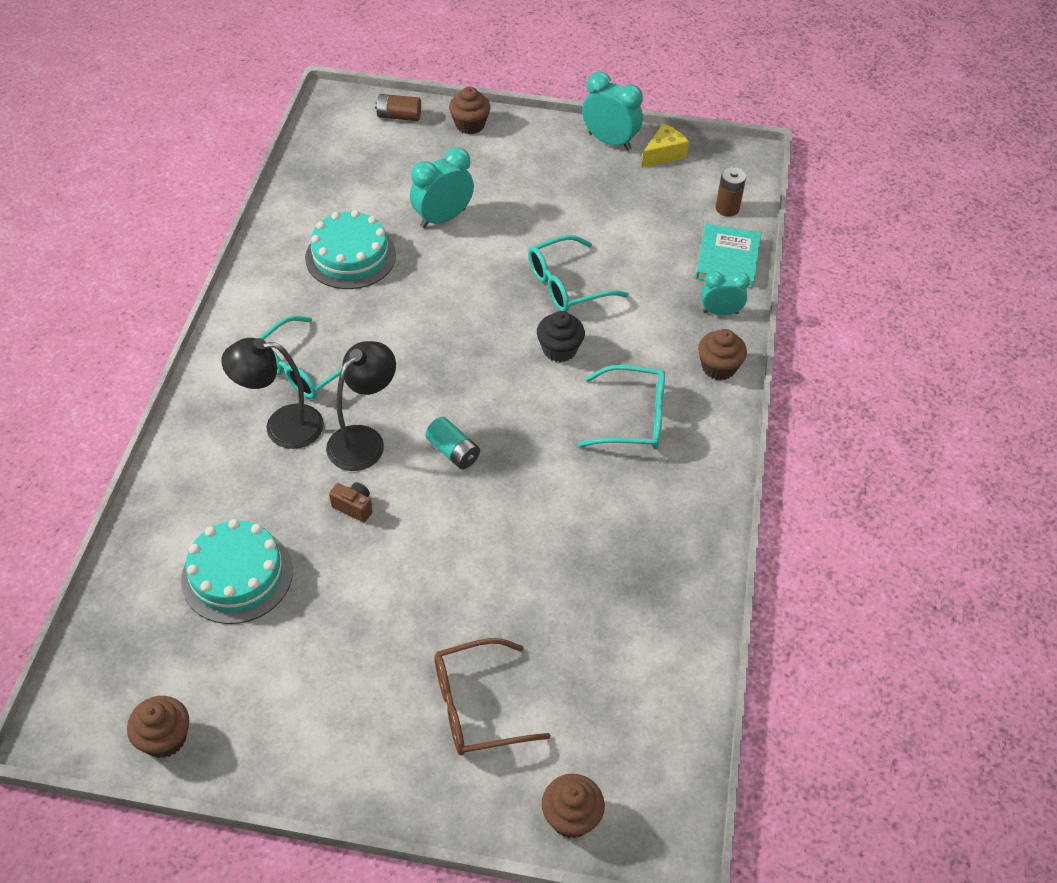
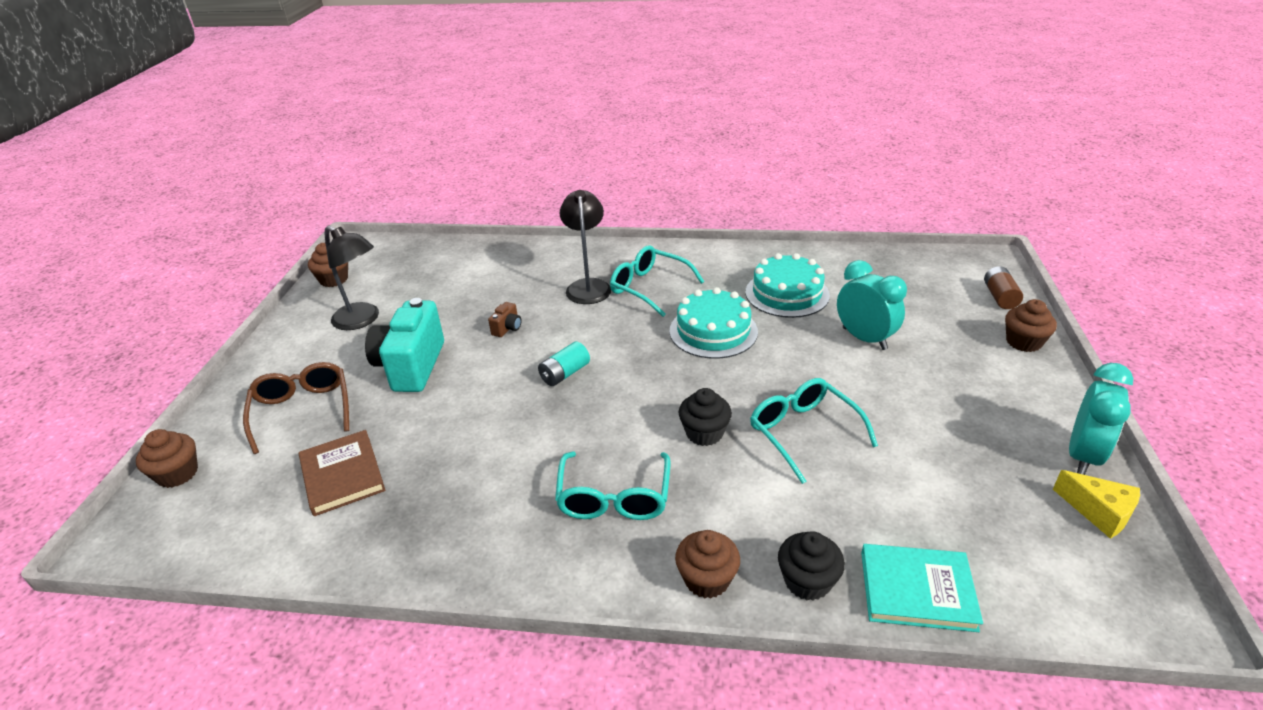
camera: 90 degrees right, 15 degrees down
(237, 575) = (452, 287): turquoise cake -> turquoise cake (713, 331)
(364, 440) = (576, 325): black lamp -> black lamp (362, 320)
(410, 601) = (411, 366): none -> turquoise camera
(588, 641) = (342, 475): none -> brown book
(720, 312) = (807, 581): turquoise clock -> black cupcake
(727, 208) = (1027, 590): brown battery -> none

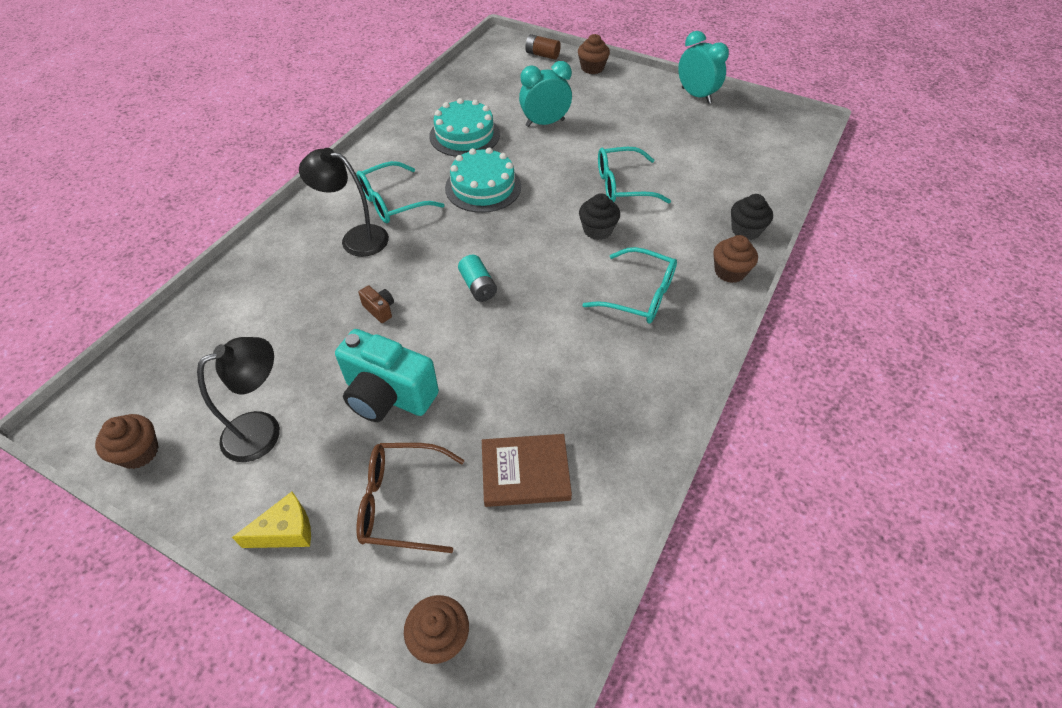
camera: 70 degrees left, 15 degrees up
(917, 590) = (766, 192): turquoise book -> none
(1099, 512) = (737, 111): yellow cheese -> yellow cheese (286, 531)

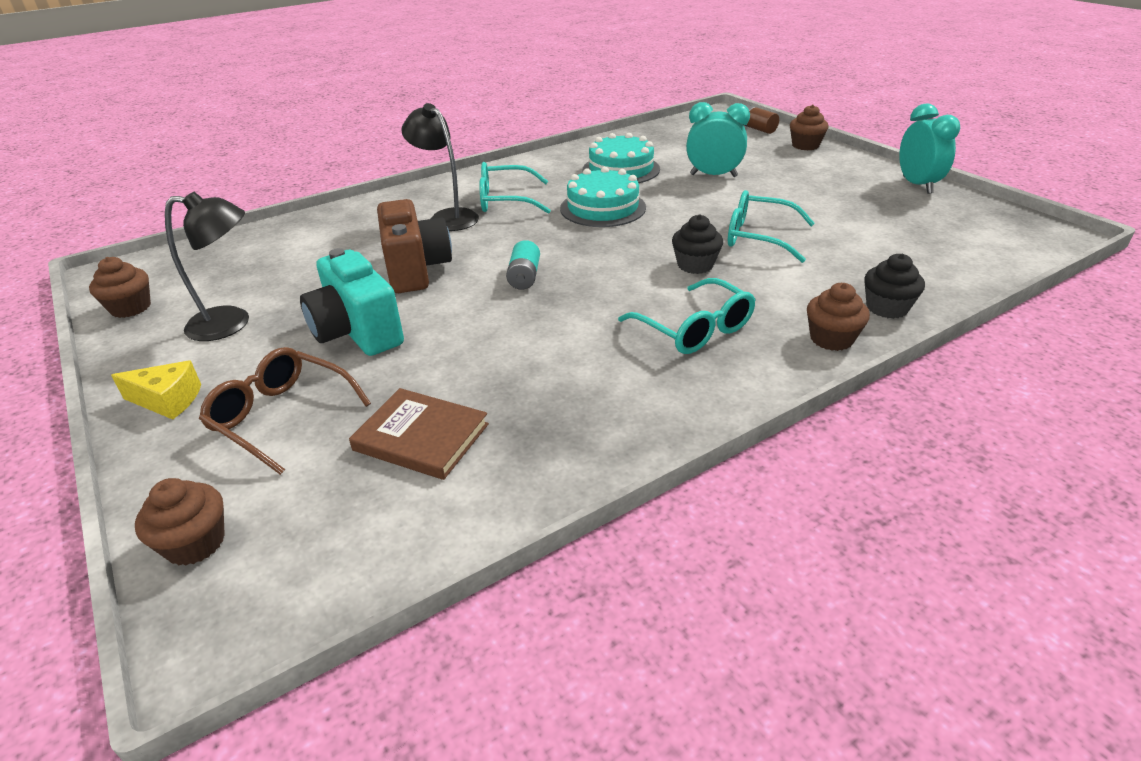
camera: 30 degrees right, 15 degrees down
(380, 310) = (416, 270): brown camera -> brown camera, size x2.40

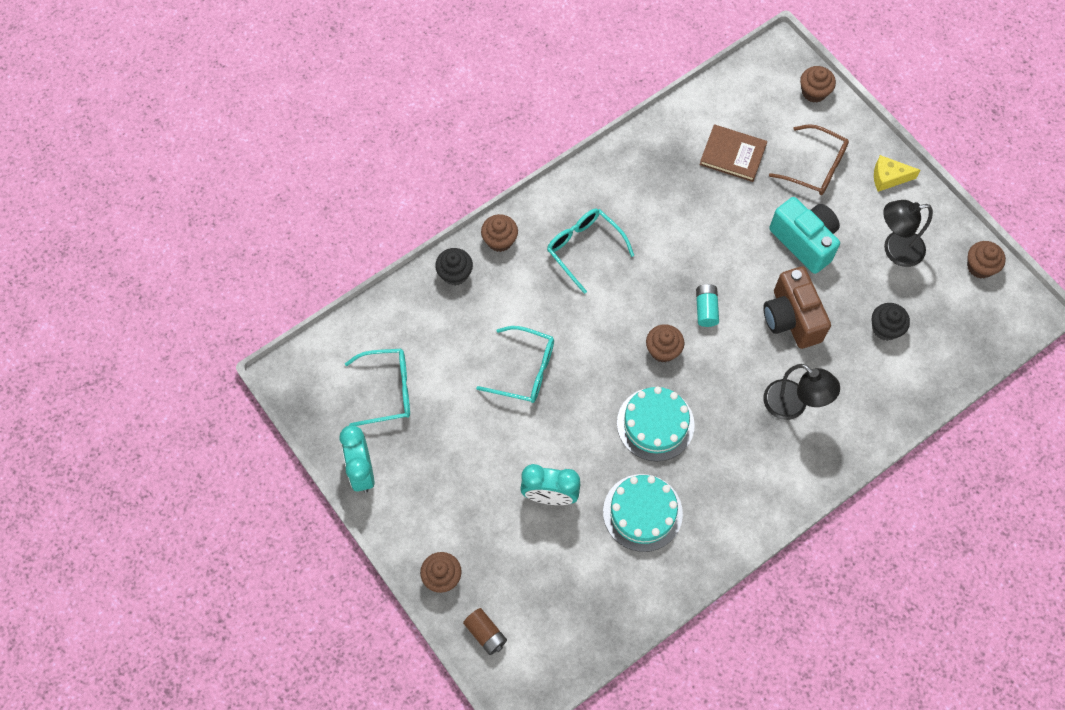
camera: 175 degrees right, 30 degrees up
(505, 200) = (747, 440): turquoise glasses -> turquoise glasses (388, 390)
(587, 249) = (663, 350): none -> brown cupcake
(695, 265) = (579, 327): black cupcake -> black cupcake (885, 328)

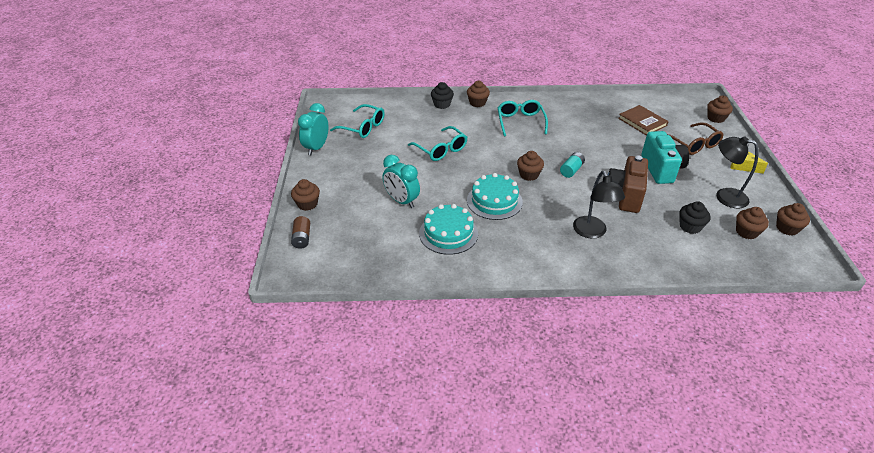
camera: 35 degrees right, 25 degrees down
(944, 300) = (746, 232): none -> brown cupcake

